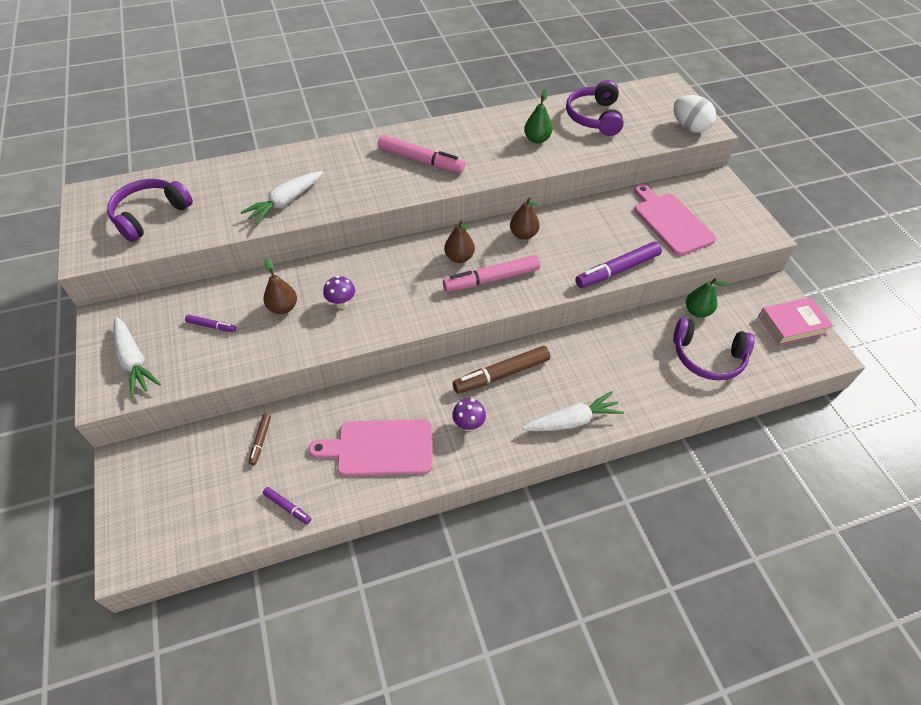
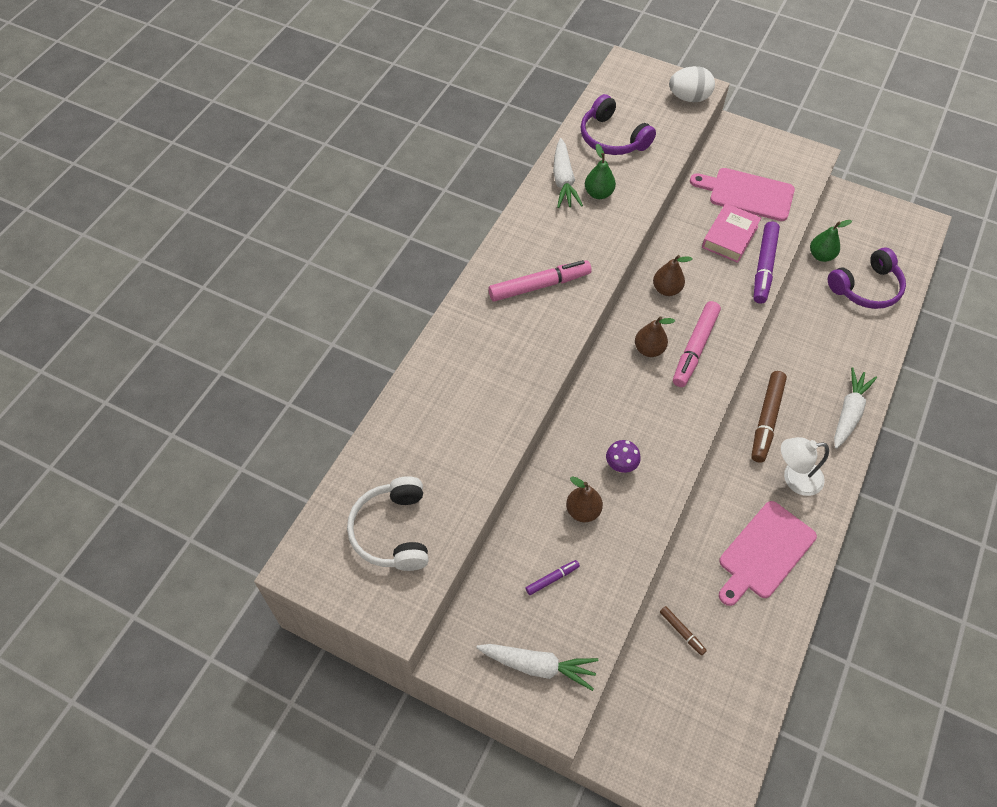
camera: 45 degrees left, 5 degrees up
(150, 215) = (392, 531): purple headphones -> white headphones
(285, 202) = (489, 417): white carrot -> white carrot (563, 180)
(287, 507) = (766, 656): purple marker -> none
(468, 425) = (794, 479): purple mushroom -> white lamp
(792, 325) = (883, 218): pink book -> pink book (730, 237)

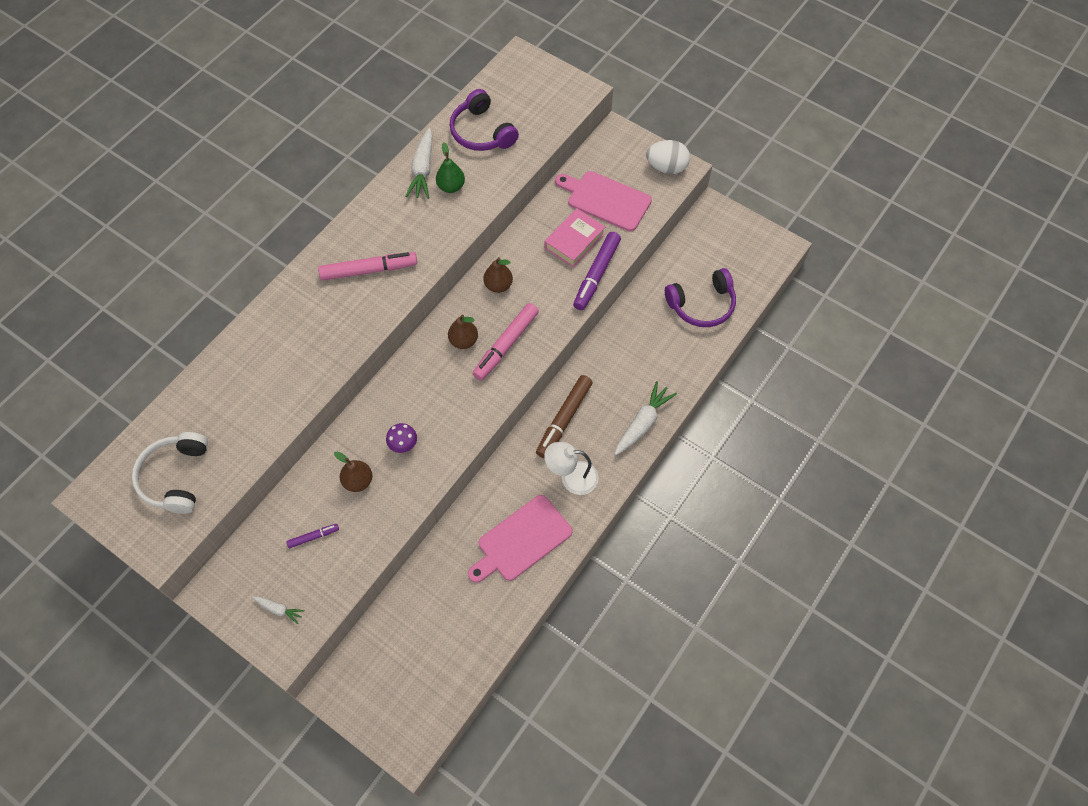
camera: 10 degrees right, 5 degrees up
(538, 666) = (279, 609): white carrot -> white carrot, size x0.53
(682, 632) = (426, 599): brown marker -> none
(689, 98) = (568, 99): white egg -> white egg (666, 167)
(821, 256) = (669, 267): green pear -> none

